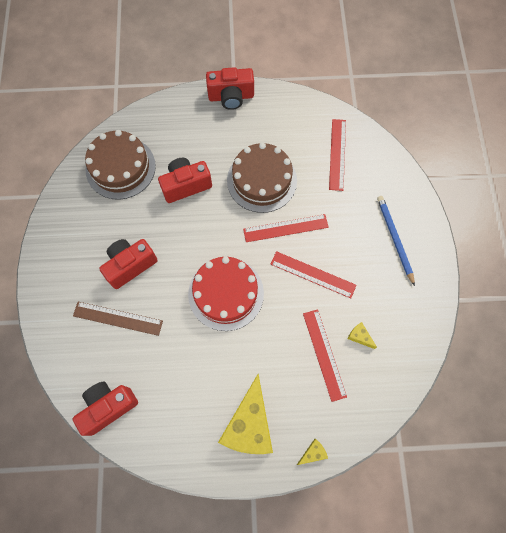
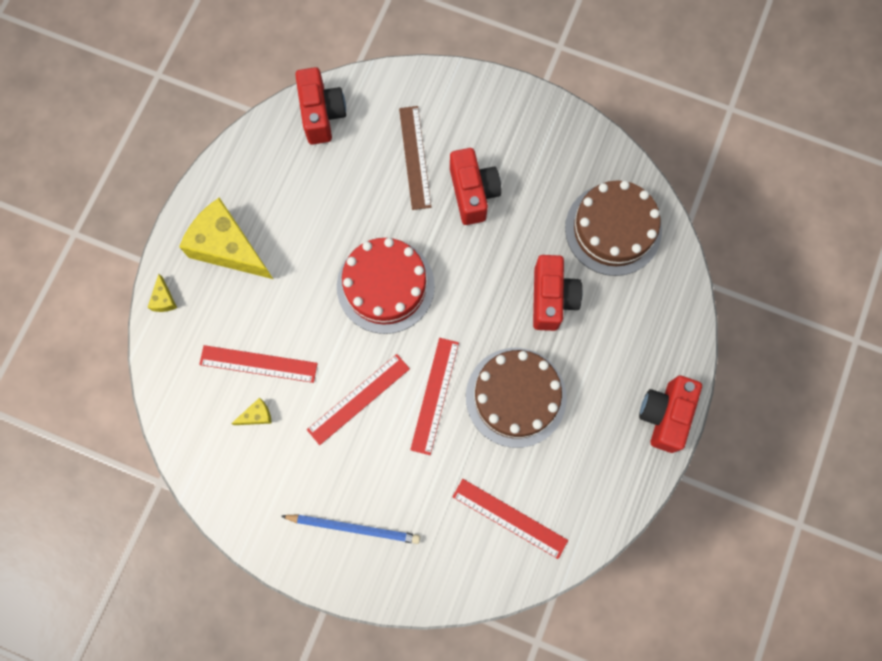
camera: 115 degrees right, 5 degrees up
(118, 318) = (415, 157): brown ruler -> brown ruler turned 45 degrees counterclockwise

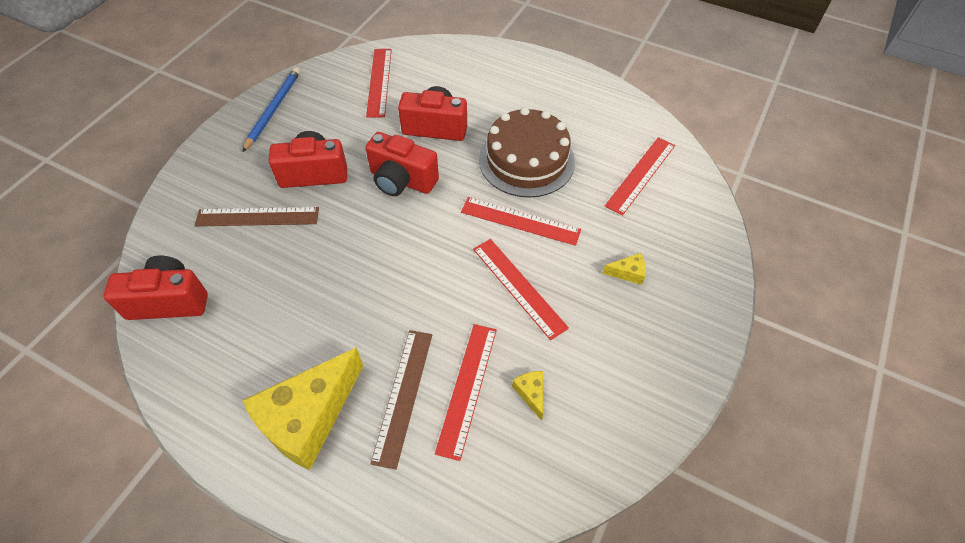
camera: 85 degrees left, 20 degrees down
(164, 299) = (361, 507): yellow cheese -> yellow cheese (628, 273)
(249, 314) = (403, 395): none -> brown ruler
(353, 528) = (658, 301): blue pencil -> blue pencil (273, 110)
(385, 286) = (396, 253): red cake -> none
(613, 229) = (379, 82): brown cake -> red ruler
(664, 415) = (549, 69): red camera -> red camera (402, 180)

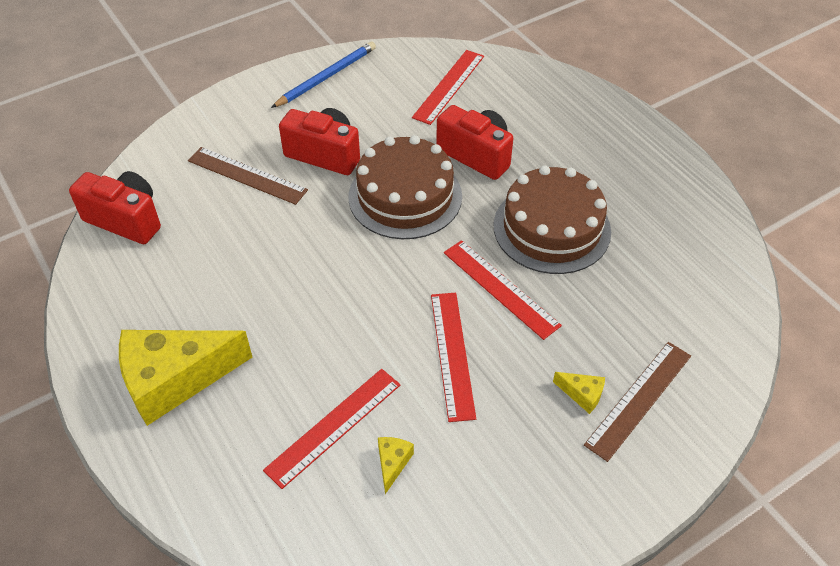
camera: 30 degrees right, 5 degrees down
(402, 180) = (405, 196): red camera -> brown cake
(403, 395) = (270, 402): brown ruler -> brown ruler (638, 399)
(641, 175) = (674, 297): red ruler -> none

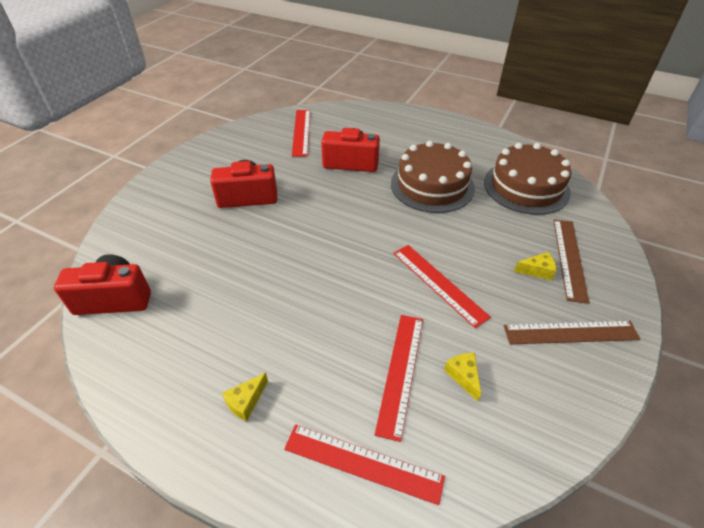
camera: 30 degrees left, 5 degrees down
(175, 379) = (246, 401): yellow cheese -> yellow cheese, size x0.40
(247, 175) = (198, 230): brown ruler -> brown ruler (570, 332)
(326, 77) = (212, 152): blue pencil -> none
(405, 196) = (325, 201): brown cake -> brown cake (526, 187)
(500, 288) = (433, 231): red ruler -> red ruler (363, 462)

